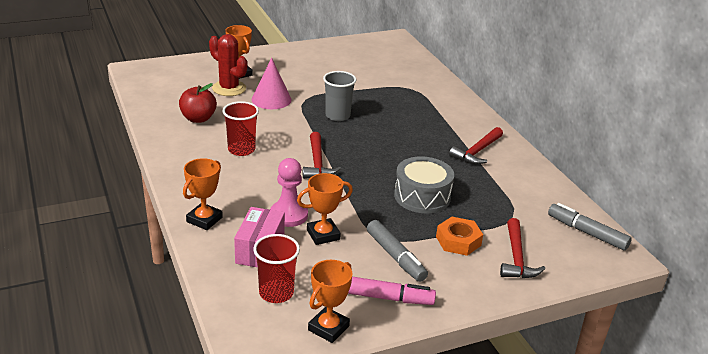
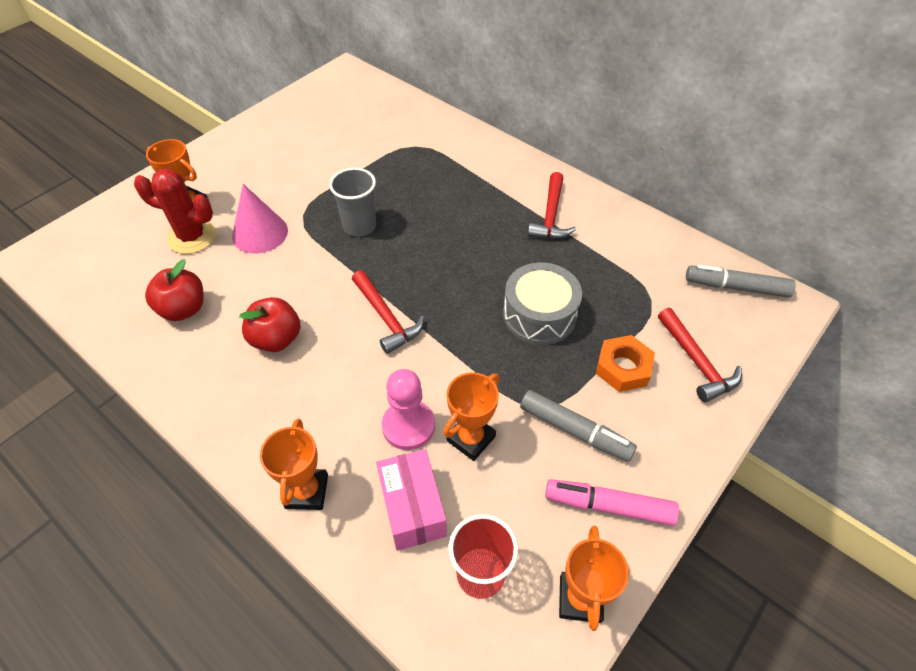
camera: 25 degrees left, 20 degrees up
(241, 150) = (276, 339): red cup -> red apple
(386, 297) = (608, 506): pink marker -> pink marker turned 150 degrees counterclockwise

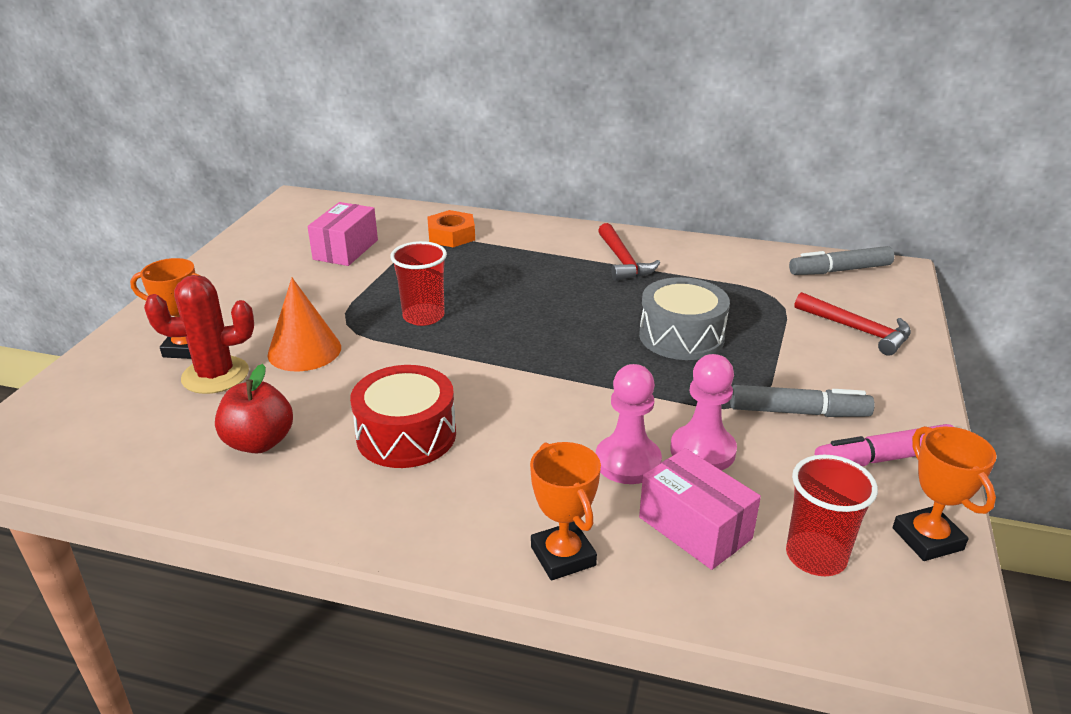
camera: 25 degrees left, 20 degrees down
(260, 233) = (304, 350): pink cone -> orange cone
(276, 339) = (406, 435): red apple -> red drum
(348, 137) = (346, 250): none -> pink box
(359, 226) = (423, 316): grey cup -> red cup
(386, 318) = (521, 381): red hammer -> none
(471, 438) = (702, 451): orange trophy -> pink pawn
(623, 368) = (797, 353): orange nut -> orange nut (451, 235)

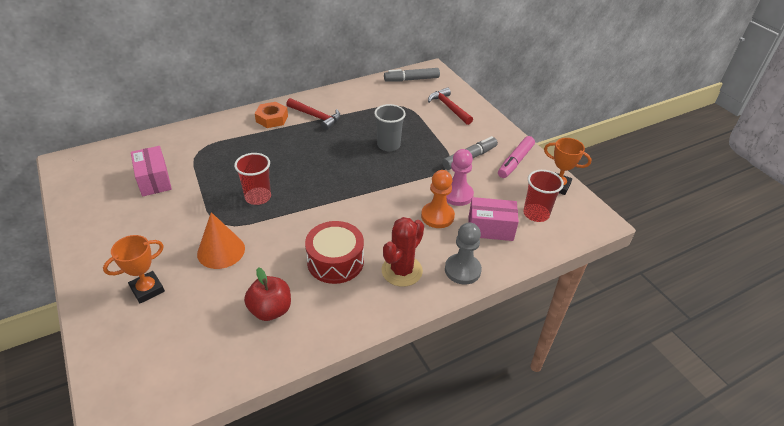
camera: 45 degrees left, 10 degrees up
(215, 375) = (190, 293): red cactus -> red cactus (402, 271)
(451, 235) = (206, 142): orange nut -> orange nut (272, 118)
(563, 556) = (462, 270): orange trophy -> grey pawn
(627, 462) = (437, 216): pink pawn -> orange pawn
(681, 336) = (388, 145): grey drum -> grey cup
(839, 270) = (411, 79): grey marker -> grey marker turned 45 degrees clockwise
(857, 330) = (449, 107): red hammer -> red hammer turned 120 degrees counterclockwise

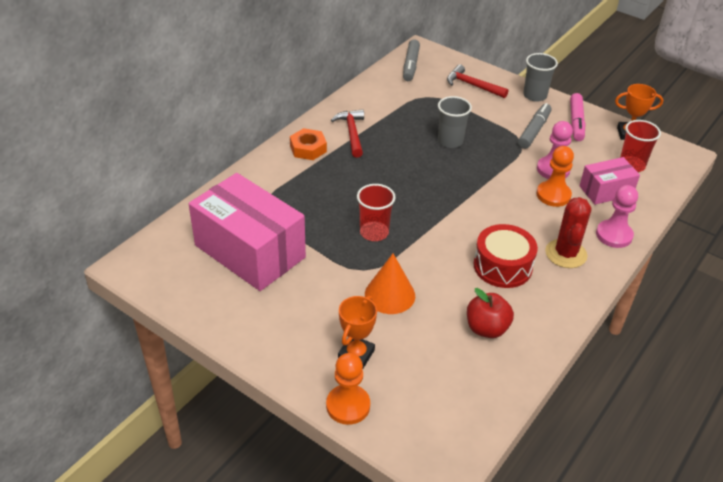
camera: 25 degrees left, 0 degrees up
(99, 329) = (348, 406): none -> orange pawn
(154, 180) = (250, 251): pink box -> pink box, size x1.93
(316, 117) = (352, 133): red hammer -> red hammer turned 105 degrees counterclockwise
(411, 79) = (410, 65): grey marker -> grey marker turned 45 degrees counterclockwise
(462, 270) = (614, 235): grey pawn -> pink pawn
(496, 130) = (535, 95): none -> grey cup

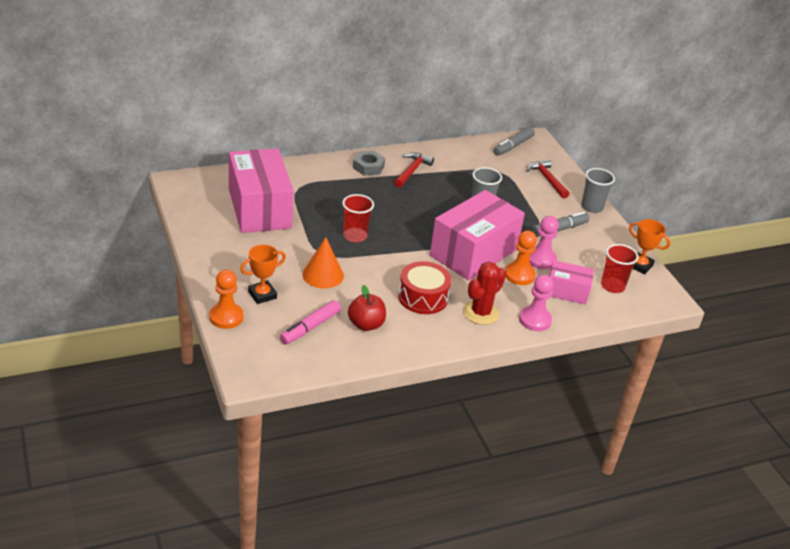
camera: 30 degrees right, 5 degrees down
(308, 148) = (368, 167): orange nut -> grey nut
(493, 193) = (473, 252): none -> pink box
(576, 122) = (603, 239): pink marker -> pink marker (310, 327)

